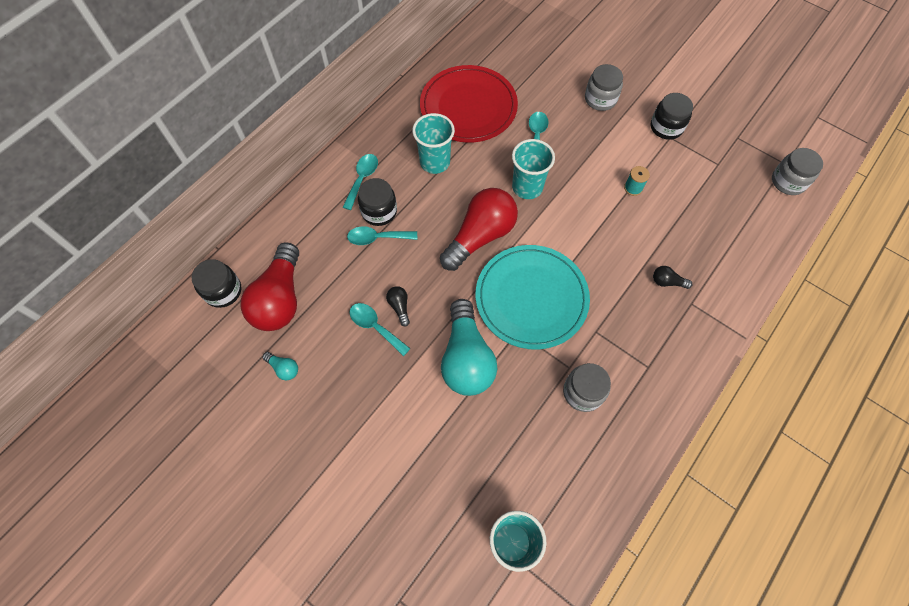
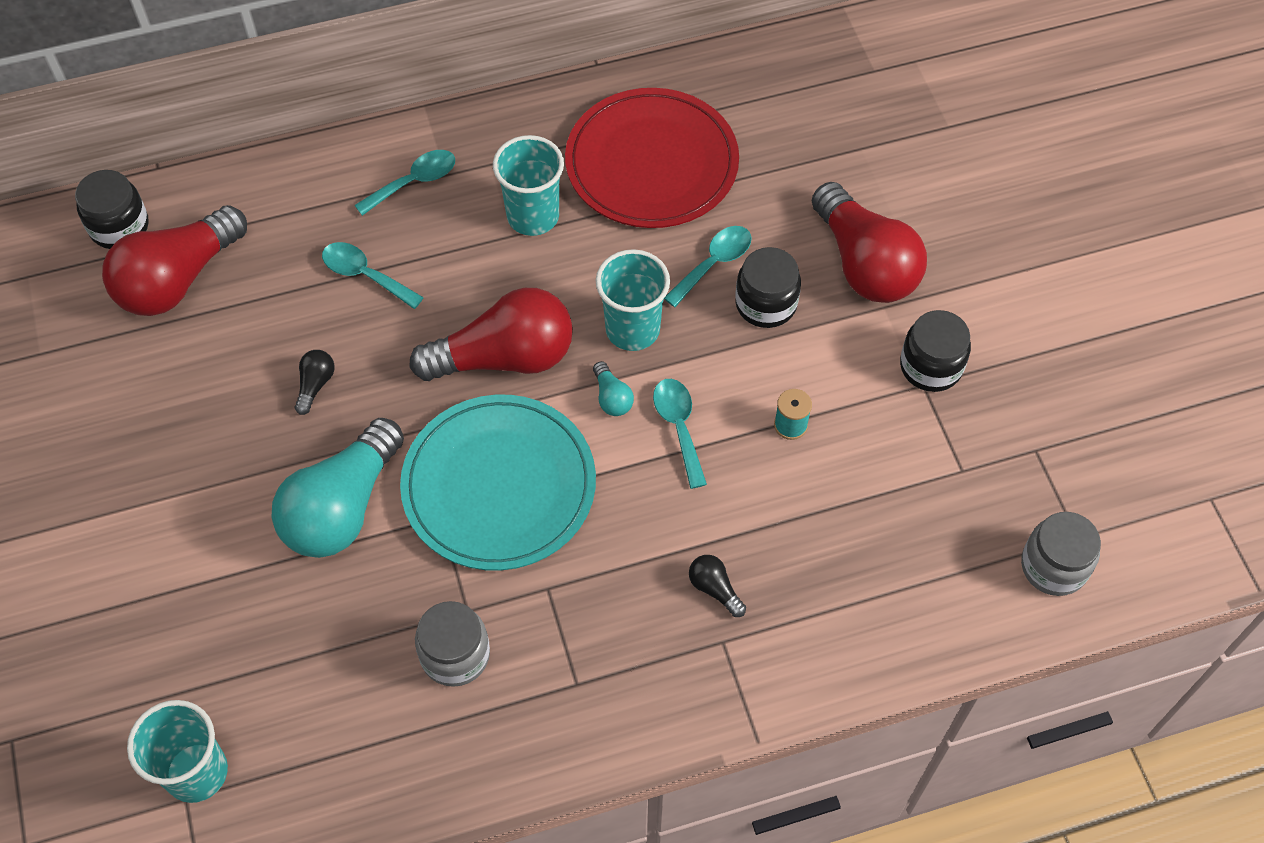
camera: 35 degrees right, 5 degrees down
(284, 368) = (110, 371): turquoise light bulb -> turquoise light bulb (612, 398)
(375, 327) = (263, 391): turquoise spoon -> turquoise spoon (679, 427)
(379, 211) = (398, 240): black jar -> black jar (766, 304)
(600, 99) = (864, 264): grey jar -> red light bulb

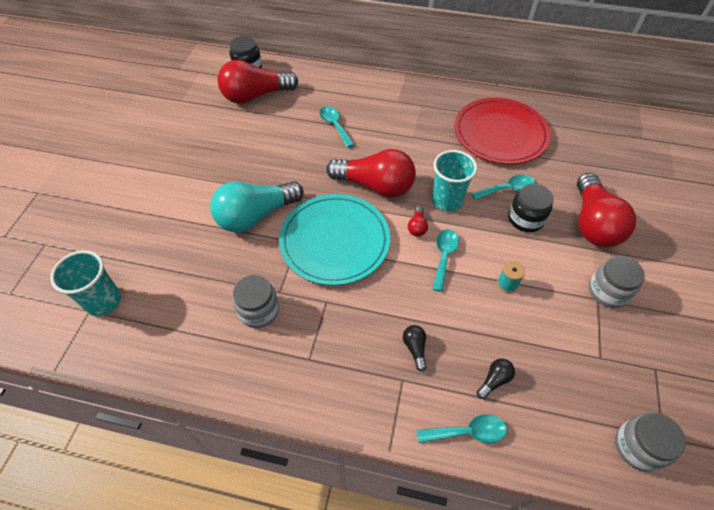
camera: 30 degrees right, 5 degrees down
(315, 385) = (281, 159): black light bulb -> black light bulb (494, 380)
(414, 182) = (382, 99): turquoise spoon -> turquoise spoon (468, 432)
(533, 216) = (427, 133): turquoise cup -> none
(612, 398) = (417, 227): turquoise light bulb -> red light bulb
(930, 366) = (607, 291): black jar -> grey jar

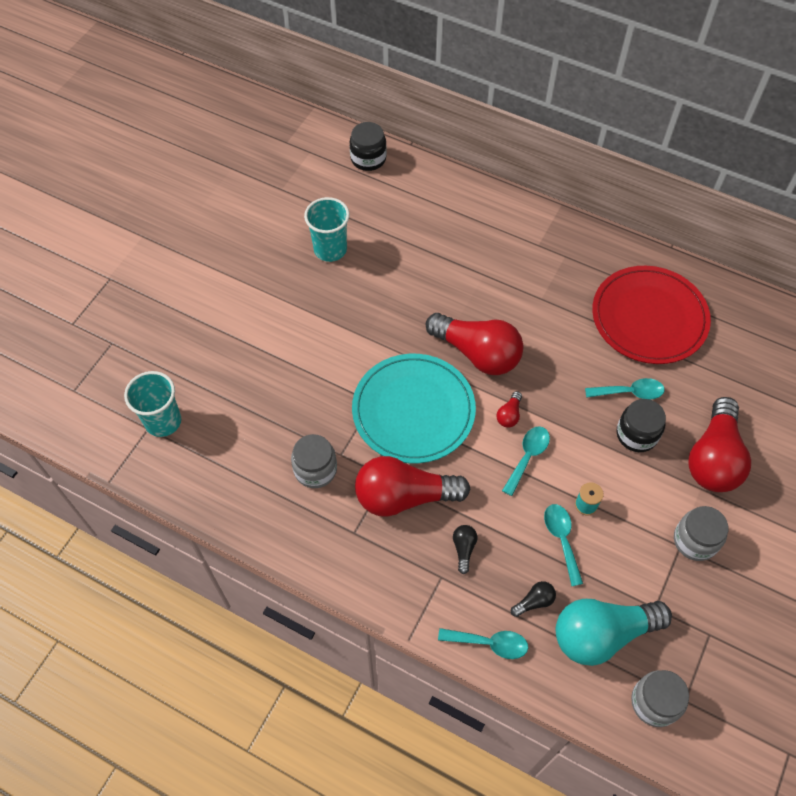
camera: 15 degrees right, 5 degrees up
(255, 96) = (369, 201): red light bulb -> red light bulb (404, 496)
(255, 216) = (335, 360): turquoise light bulb -> turquoise light bulb (602, 634)
(334, 125) = (452, 263): turquoise spoon -> turquoise spoon (561, 539)
(447, 200) = (554, 391): turquoise cup -> turquoise cup (330, 249)

